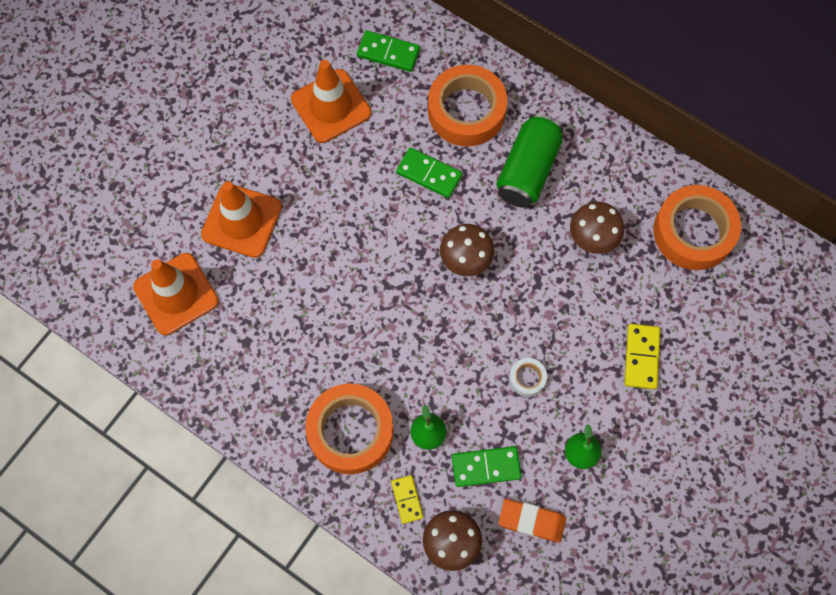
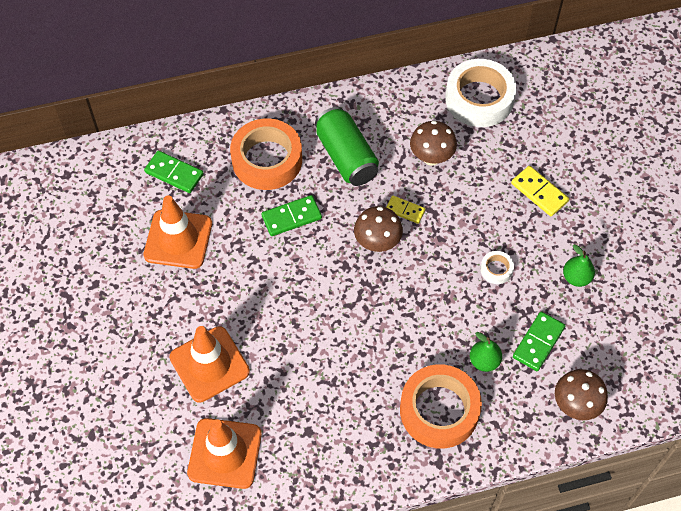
camera: 50 degrees left, 10 degrees down
(388, 53) = (174, 173): green domino -> green domino turned 60 degrees clockwise
(407, 499) = (521, 410): yellow domino -> yellow domino (405, 210)
(531, 521) = (600, 343): orange eraser -> none
(693, 232) = (479, 99): orange tape -> white tape

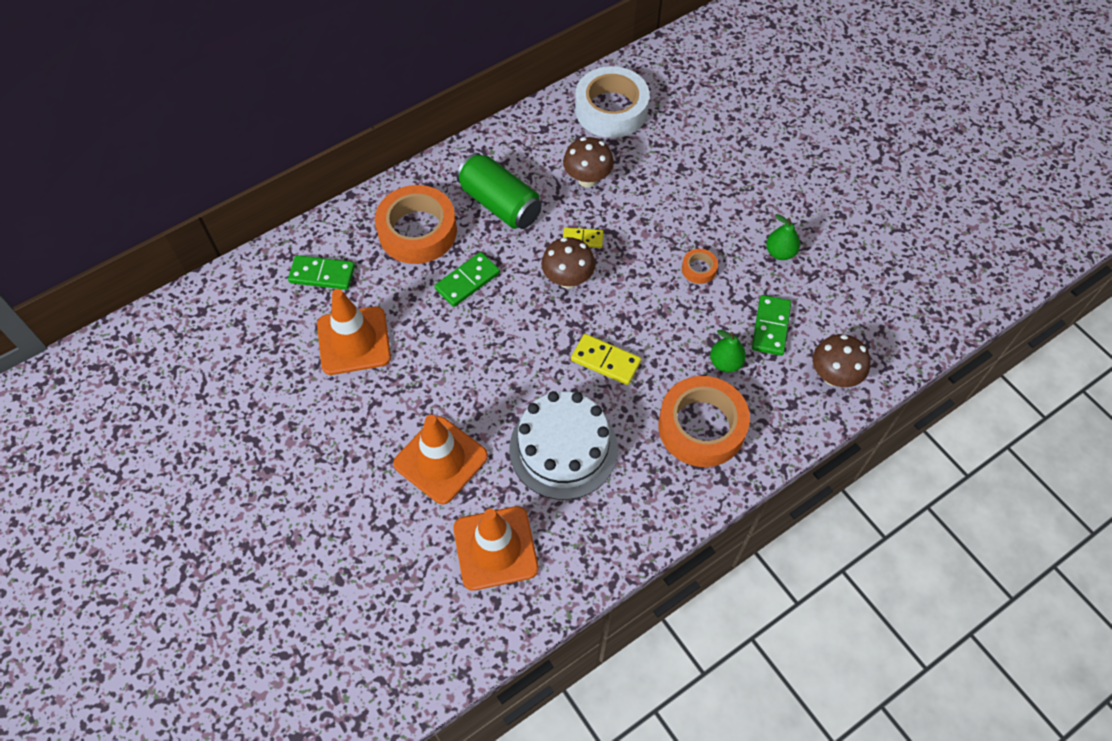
camera: 20 degrees left, 0 degrees up
(314, 389) = (563, 448): none -> white cake
(496, 269) = (699, 269): white tape -> orange tape
(539, 192) = (709, 182): yellow domino -> yellow domino (605, 361)

